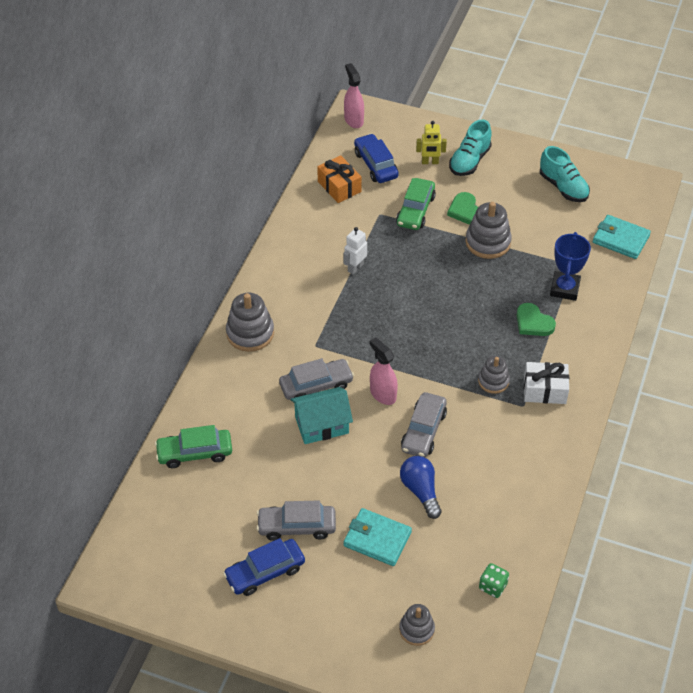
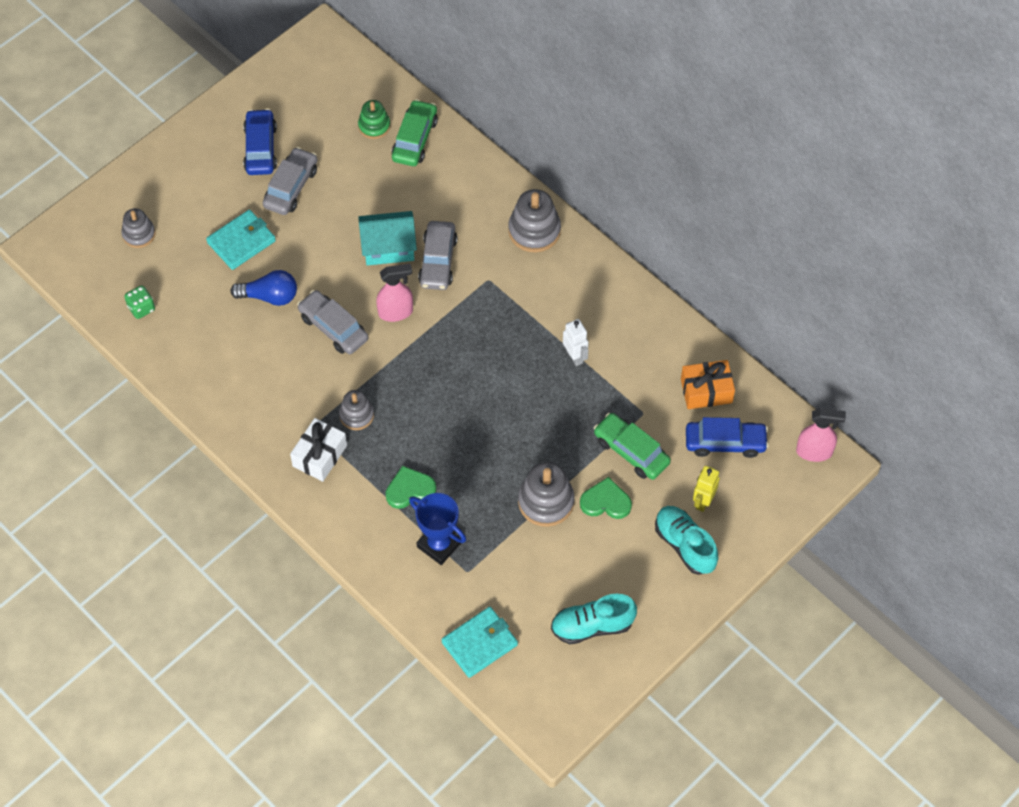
camera: 115 degrees right, 10 degrees up
(194, 490) = (374, 126): none -> green stacking toy
(321, 425) = (388, 248): turquoise house -> turquoise house turned 75 degrees clockwise

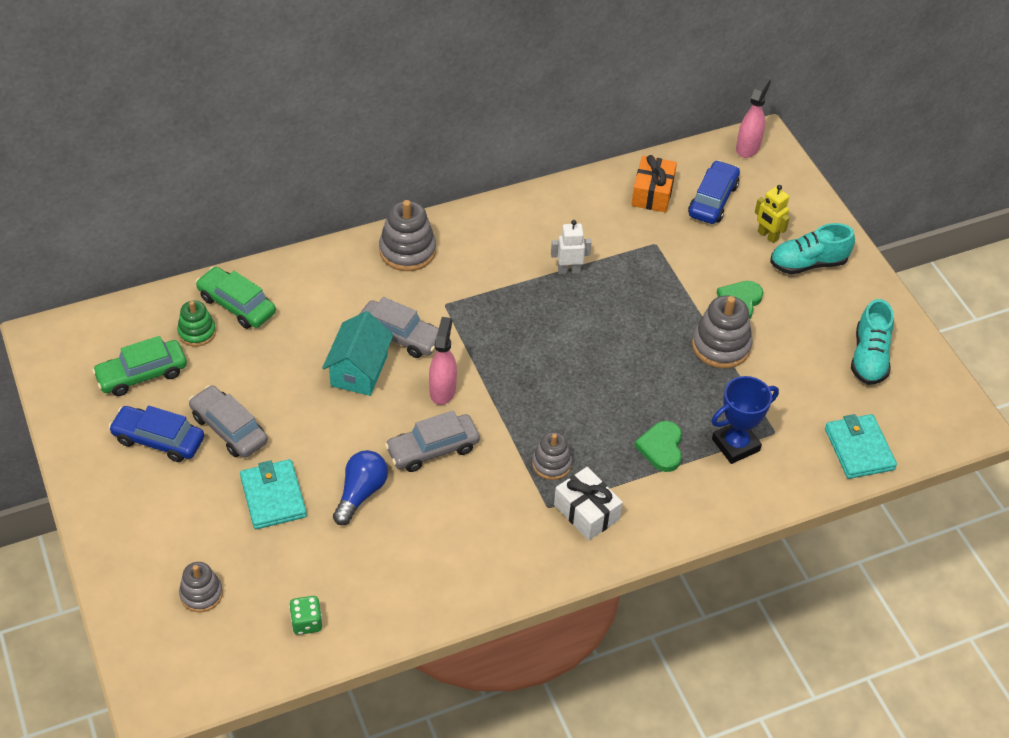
camera: 70 degrees left, 10 degrees down
(631, 451) = (693, 266): green car -> green car (142, 374)

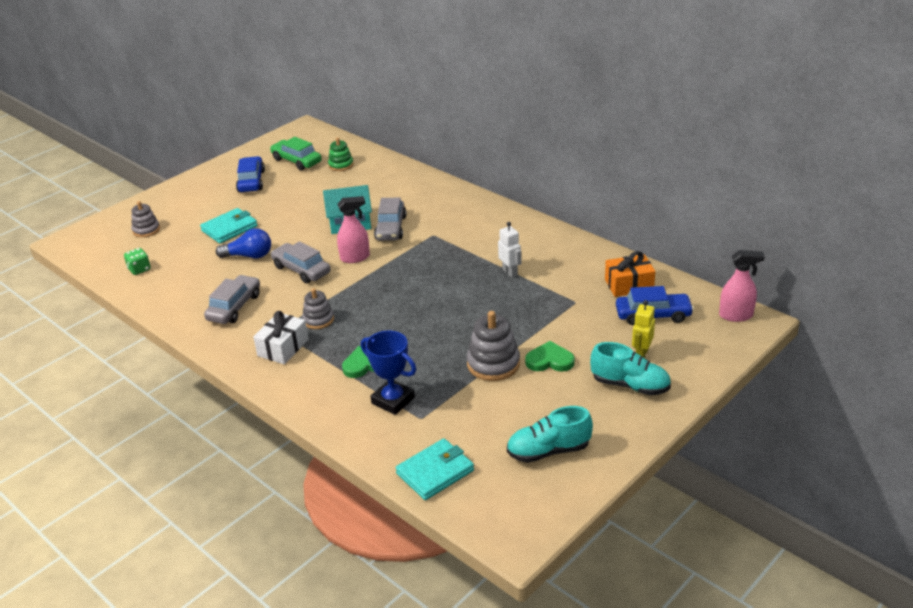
camera: 70 degrees right, 15 degrees down
(229, 429) = (273, 198): grey car -> grey car (234, 307)
(237, 305) = (372, 169): green car -> none
(407, 251) = (469, 207): grey stacking toy -> none
(808, 263) = (630, 385): turquoise shoe -> turquoise shoe turned 150 degrees clockwise

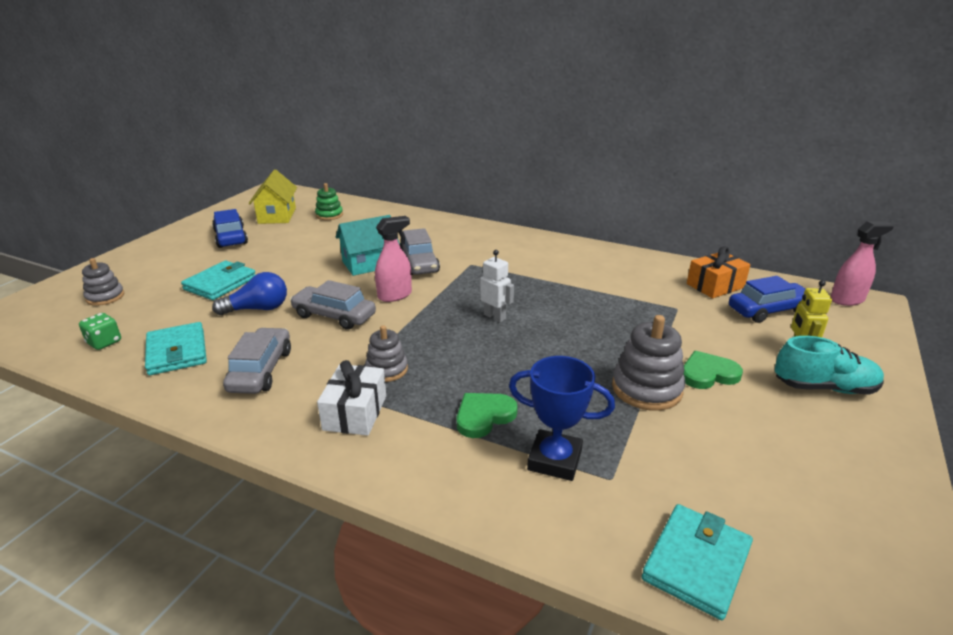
camera: 20 degrees left, 5 degrees down
(184, 284) = (177, 352): none -> turquoise wallet
(296, 161) = (277, 216): green car -> yellow house
(510, 272) = (582, 289): white robot -> white robot (495, 316)
(548, 451) = (817, 493): turquoise shoe -> none

